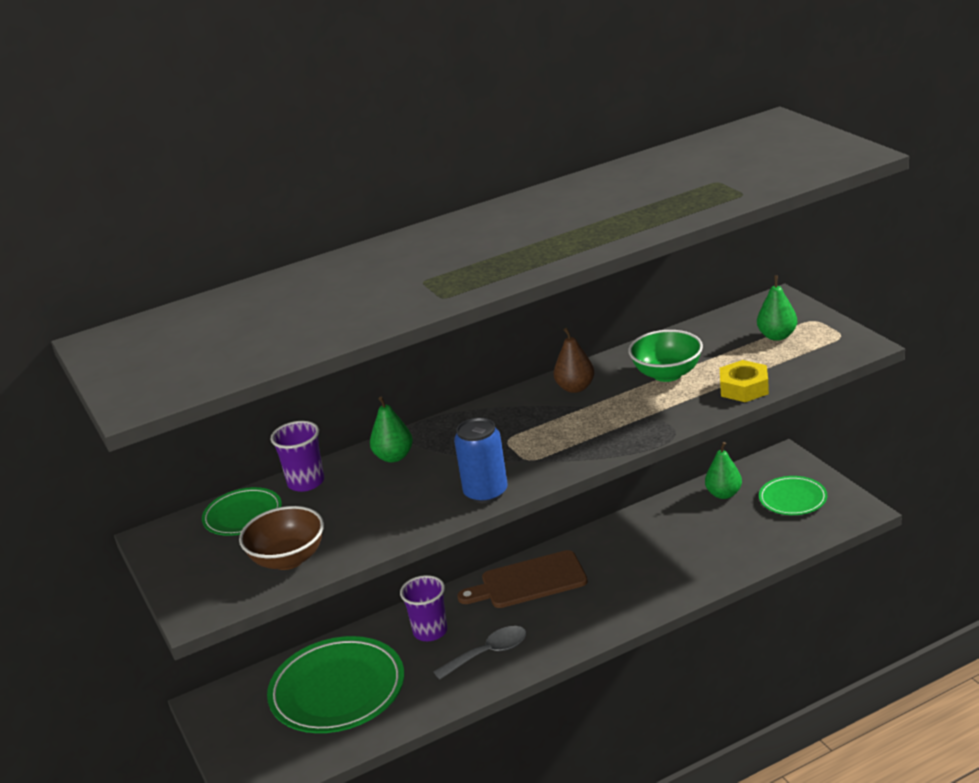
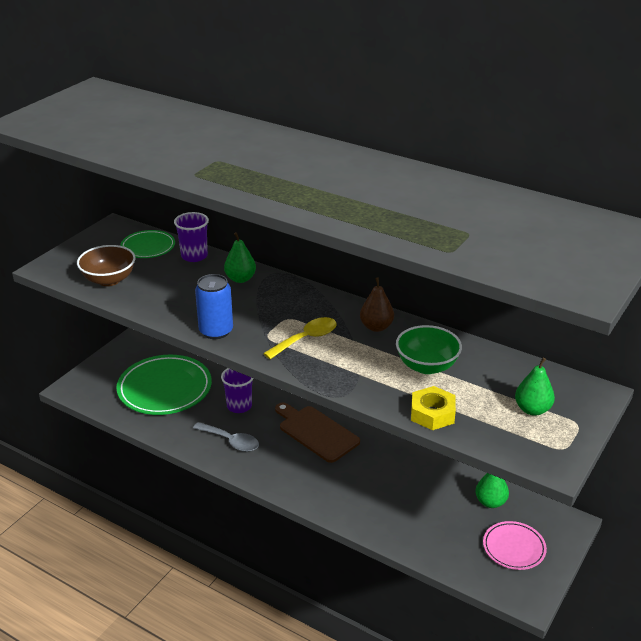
camera: 55 degrees right, 5 degrees up
(557, 435) = (306, 339): none -> yellow spoon
(792, 499) = (514, 548): green plate -> pink plate

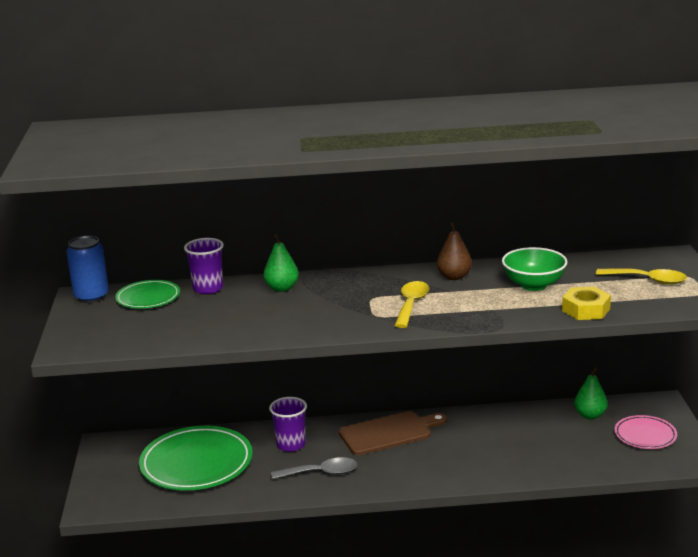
camera: 35 degrees left, 10 degrees down
(109, 280) = (152, 333): brown bowl -> none
(216, 331) = (324, 329): blue can -> blue can (91, 296)
(316, 432) = (388, 433): brown cutting board -> brown cutting board turned 150 degrees clockwise
(532, 409) = (647, 280): green pear -> yellow spoon

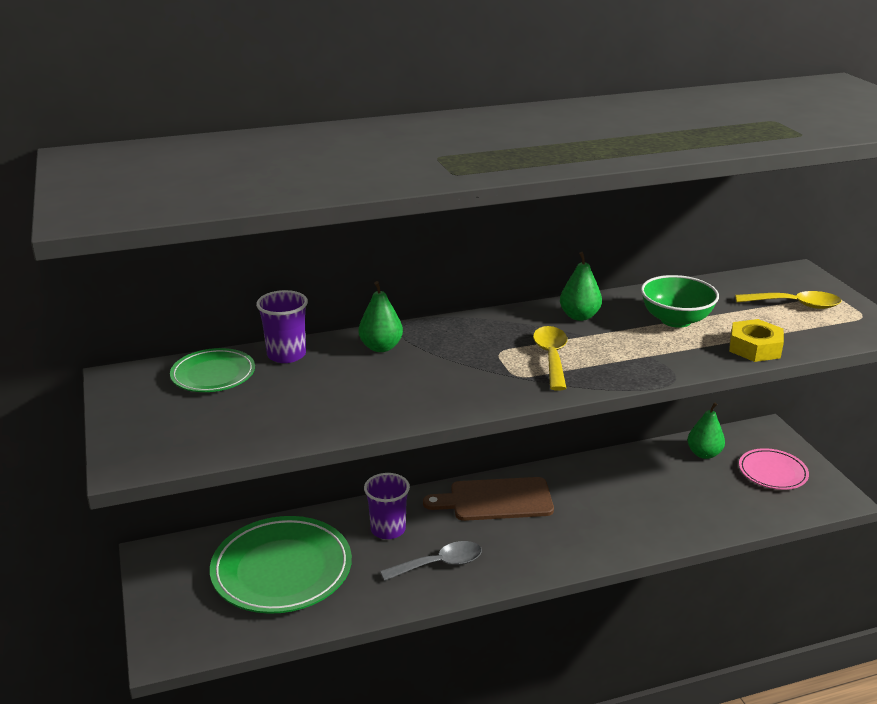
camera: 15 degrees left, 5 degrees up
(91, 296) = (135, 379): blue can -> none
(388, 433) = (496, 500): brown cutting board -> brown cutting board turned 150 degrees counterclockwise
(454, 277) = (579, 316): brown pear -> green pear

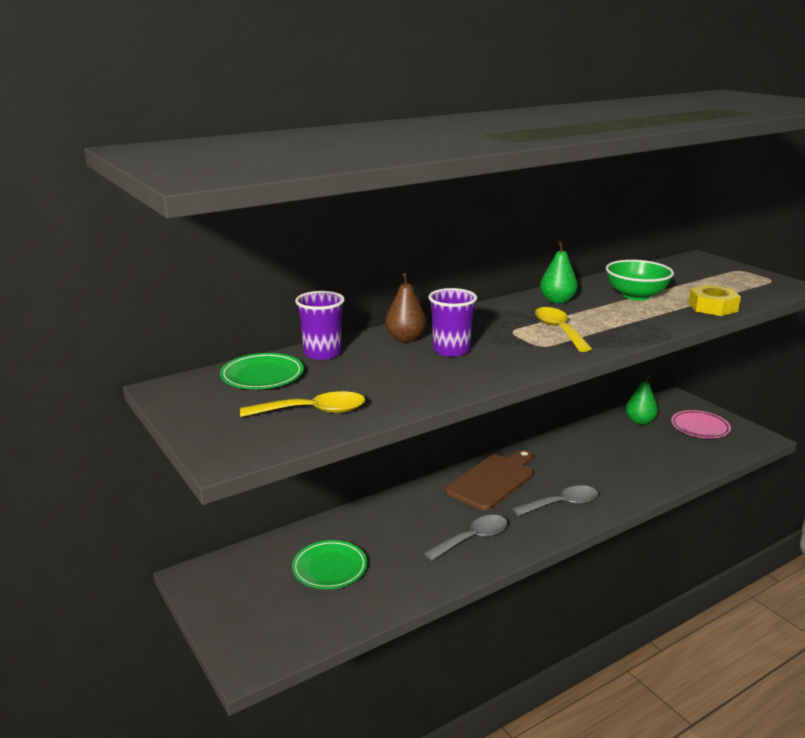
camera: 15 degrees left, 5 degrees down
(282, 570) = (330, 568): green plate -> green plate, size x0.55
(381, 347) = (405, 339): green pear -> brown pear
(388, 529) = (411, 518): purple cup -> purple cup (451, 350)
(496, 500) = (493, 480): brown cutting board -> brown cutting board turned 150 degrees clockwise
(556, 541) = (562, 504): none -> grey spoon
(795, 305) = (716, 278): yellow spoon -> yellow spoon (313, 411)

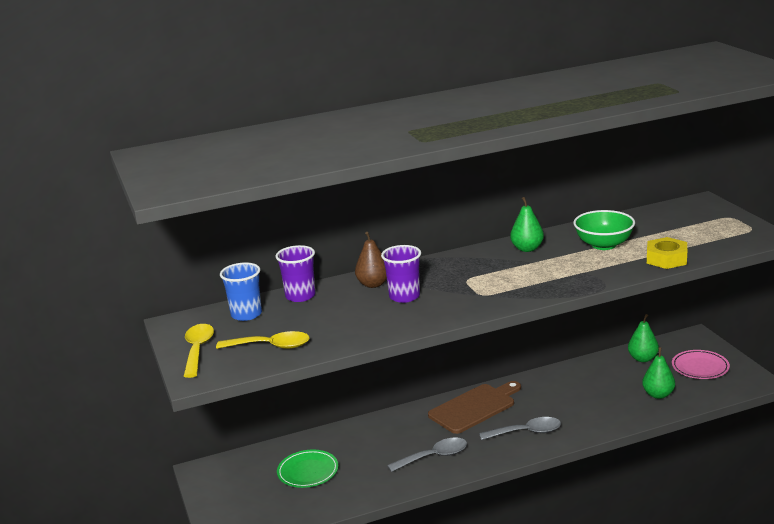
camera: 15 degrees right, 0 degrees up
(262, 375) = (246, 314): green plate -> blue cup
(559, 330) = (507, 279): yellow spoon -> yellow spoon (198, 350)
(675, 456) = (658, 395): none -> green pear

